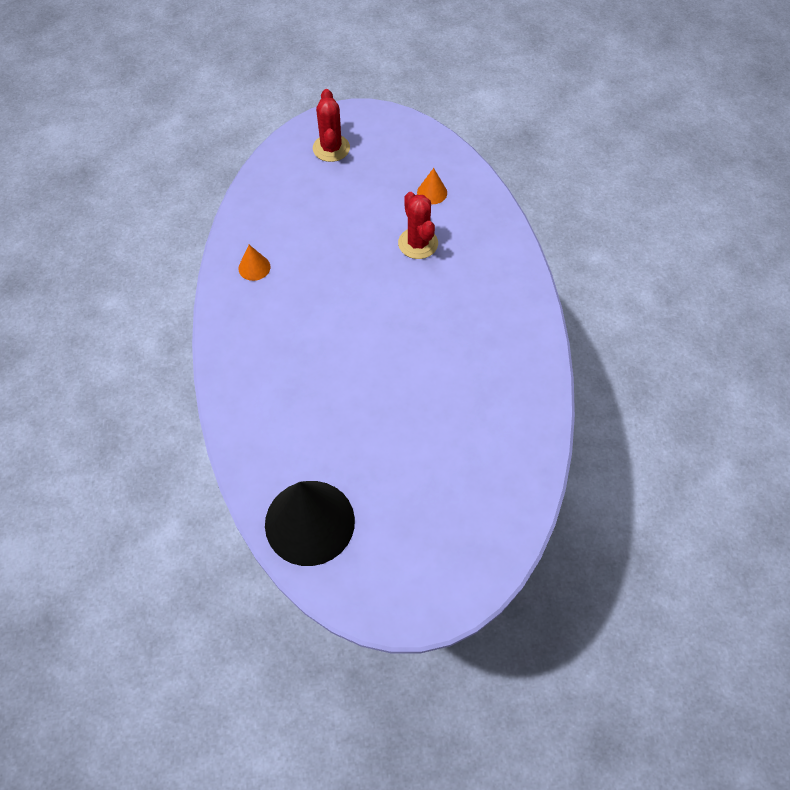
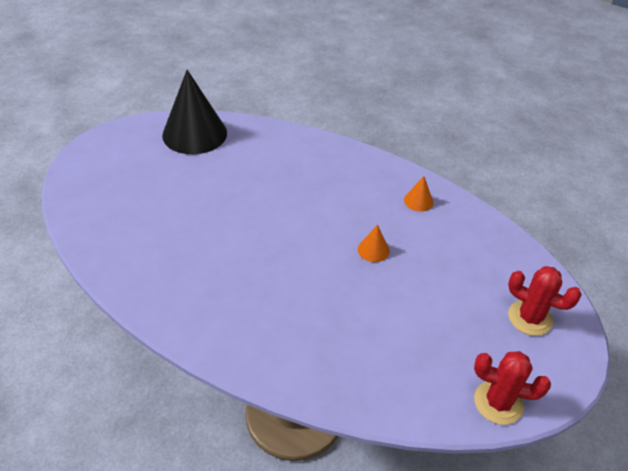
camera: 125 degrees right, 15 degrees down
(418, 243) = (356, 310): red cactus -> red cactus (498, 402)
(432, 192) = (410, 361): orange cone -> orange cone (373, 250)

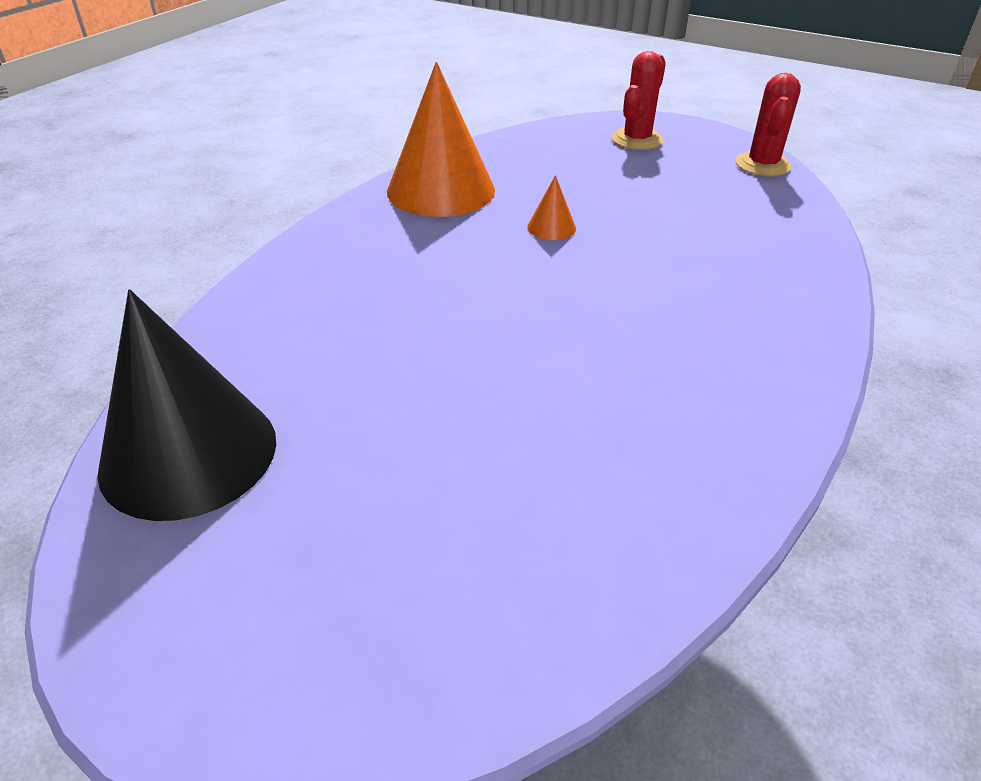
camera: 90 degrees left, 5 degrees down
(418, 201) = (441, 190): orange cone -> orange cone, size x2.39

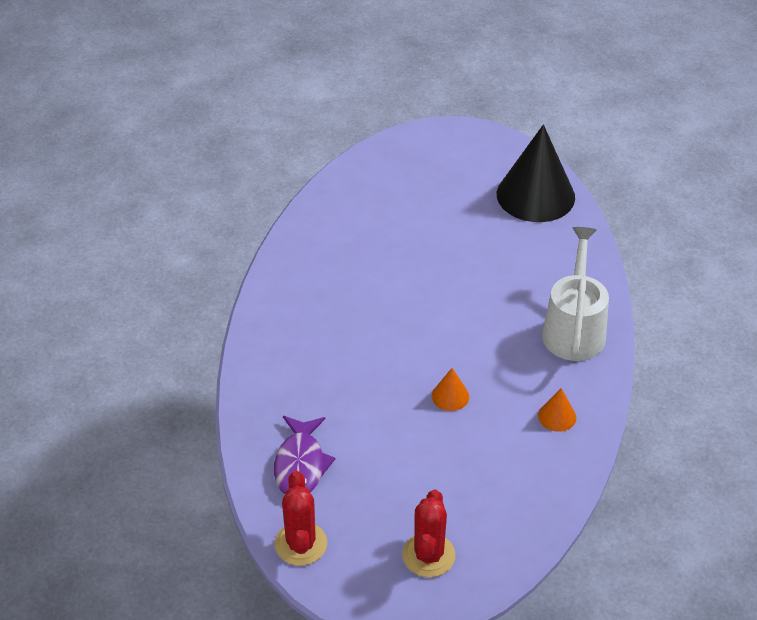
camera: 160 degrees right, 5 degrees up
(343, 252) = (574, 329): none -> white watering can
(441, 190) = (557, 416): orange cone -> orange cone, size x0.42
(756, 211) = (300, 464): none -> purple fish

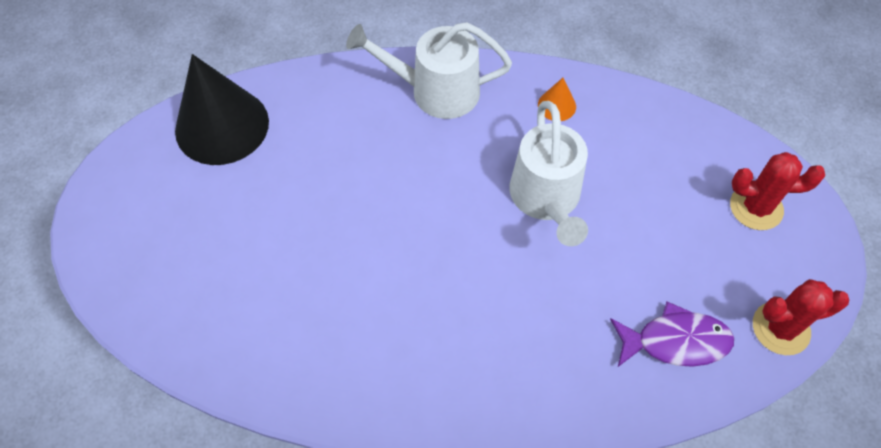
camera: 95 degrees left, 15 degrees up
(450, 396) = (546, 198): orange cone -> white watering can

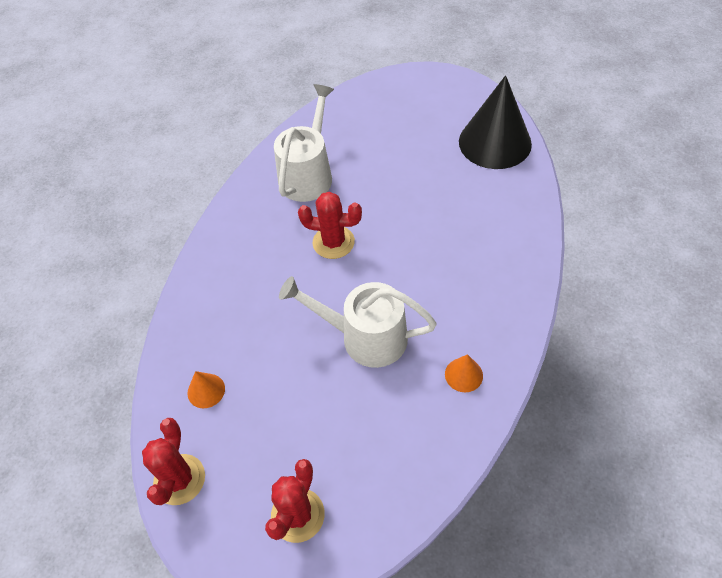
camera: 110 degrees right, 5 degrees down
(425, 266) = (333, 242): none -> red cactus
(436, 91) = (501, 282): white watering can -> white watering can (308, 174)
(675, 341) = (206, 390): purple fish -> orange cone

